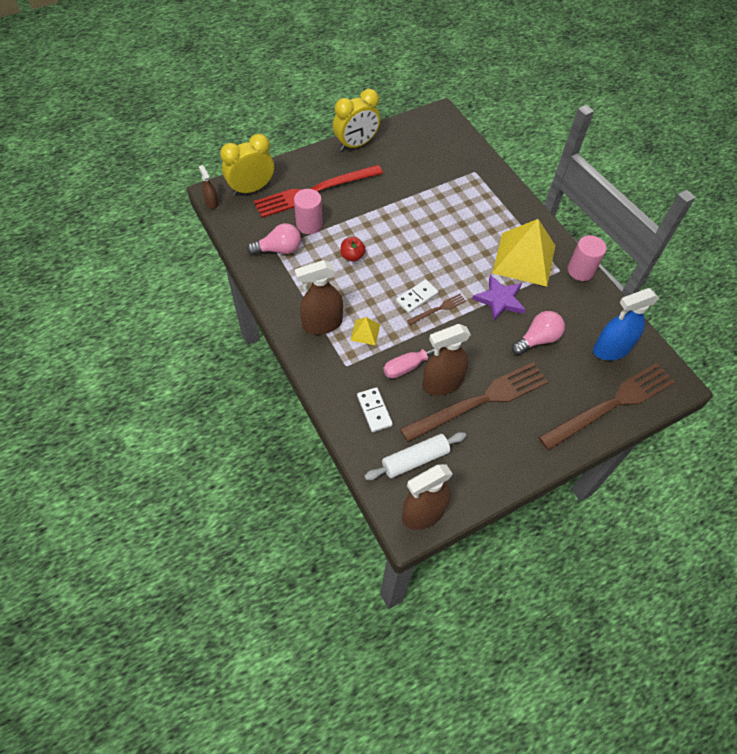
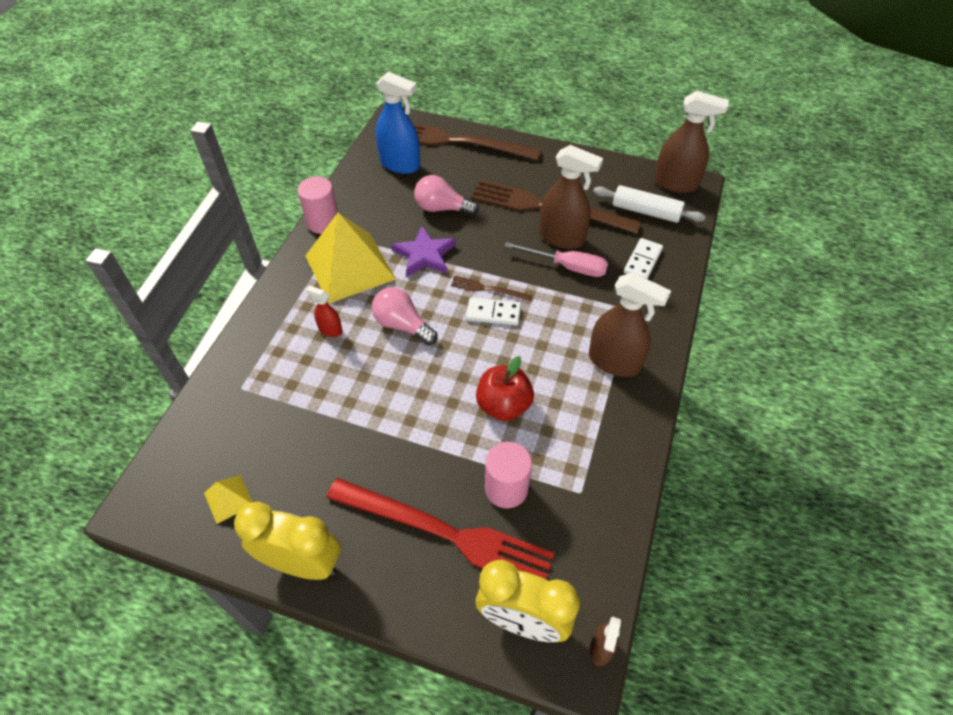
camera: 130 degrees left, 5 degrees down
(279, 249) = (577, 485): pink light bulb -> pink light bulb (402, 325)
(352, 256) = (503, 405): red apple -> red apple, size x1.52
(365, 332) = (580, 322): yellow pyramid -> yellow pyramid (228, 498)
(480, 222) = (330, 330): none -> red spray bottle

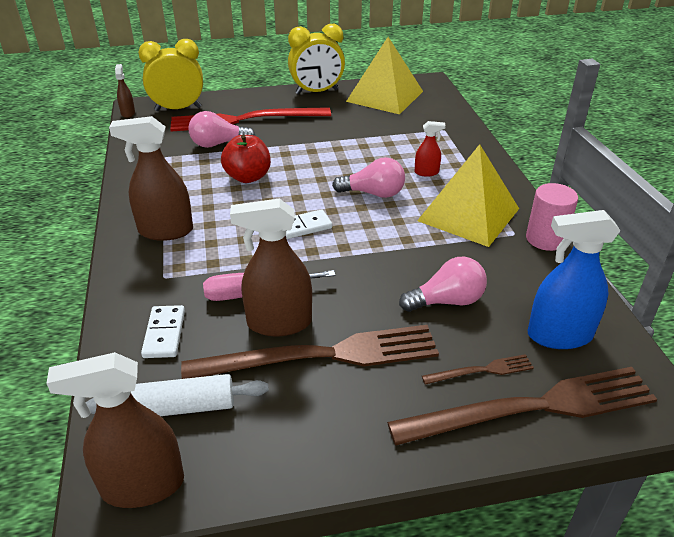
camera: 150 degrees right, 15 degrees down
(228, 498) = (385, 96): yellow pyramid -> yellow pyramid, size x2.32
(424, 255) = (413, 249): purple star -> none
(488, 289) = (323, 243): brown fork -> brown fork (481, 370)
(506, 488) = (218, 144): pink cylinder -> pink light bulb

